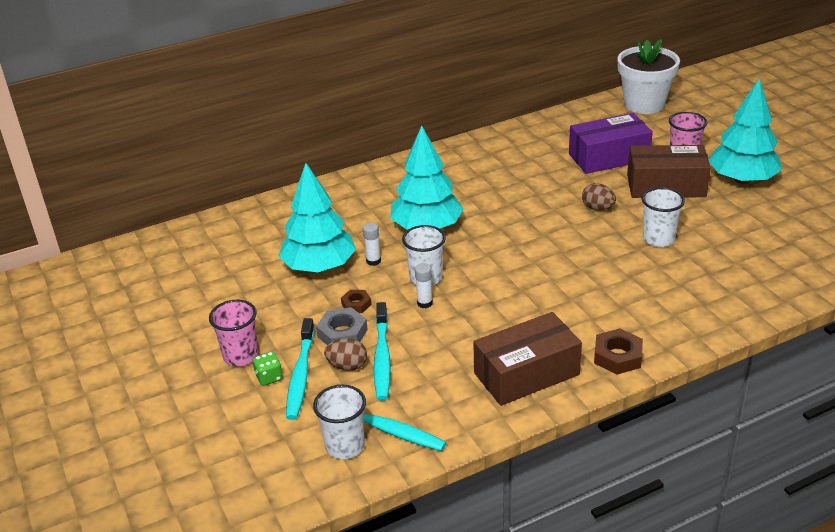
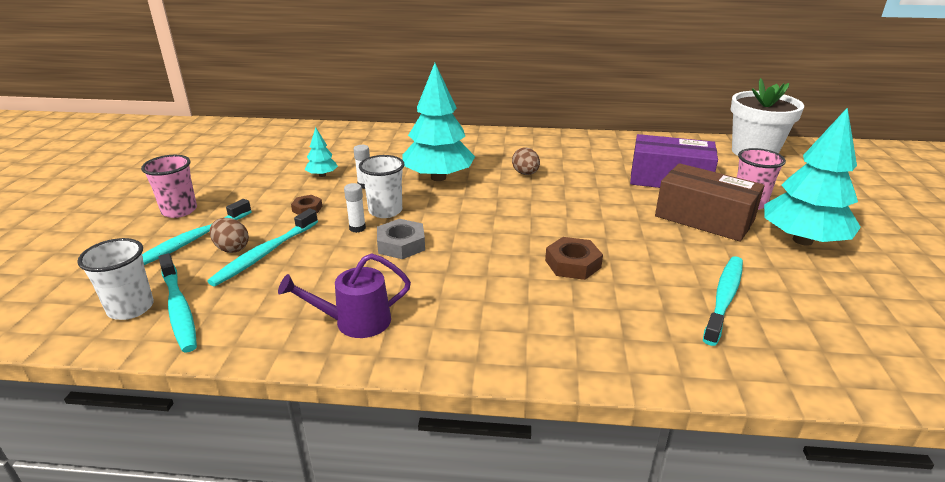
camera: 30 degrees right, 5 degrees down
(269, 377) = (171, 232): green dice -> none
(319, 266) = (322, 175): turquoise tree -> turquoise tree, size x0.45
(342, 333) = (266, 224): grey nut -> grey nut (401, 244)
(526, 374) = (355, 322): brown box -> purple watering can
(597, 208) = (609, 213): brown egg -> brown egg (525, 174)
(617, 356) = (463, 348): brown nut -> brown nut (573, 264)
(658, 239) = (642, 259): white cup -> none
(734, 247) = (724, 298): none -> turquoise toothbrush

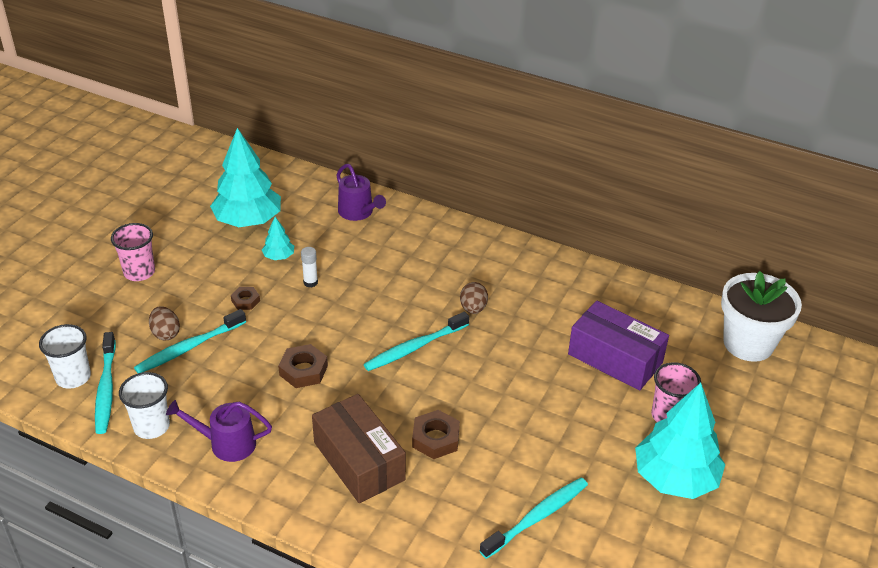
camera: 20 degrees right, 10 degrees up
(192, 240) = (138, 314): turquoise toothbrush -> turquoise toothbrush (414, 347)
(357, 228) = (277, 339): white glue stick -> none
(378, 138) = (358, 212): none -> purple watering can
(385, 211) = (311, 323): white cup -> white cup (151, 426)
(401, 244) = (303, 370): grey nut -> brown nut
(438, 177) = (384, 290): turquoise tree -> turquoise tree (248, 220)
(704, 218) = (603, 422): brown box -> brown box (359, 461)

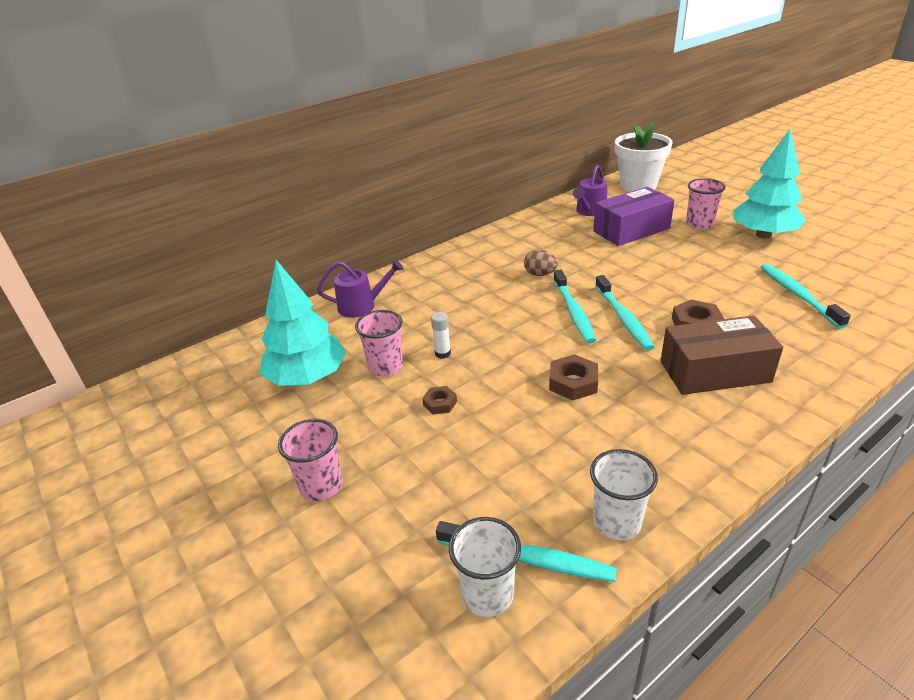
camera: 60 degrees left, 5 degrees down
(165, 333) = (454, 480): brown egg -> none
(189, 347) = (491, 463): turquoise toothbrush -> turquoise toothbrush (623, 318)
(227, 443) = (666, 459): purple watering can -> purple watering can (589, 211)
(279, 256) = (386, 367): turquoise tree -> pink cup

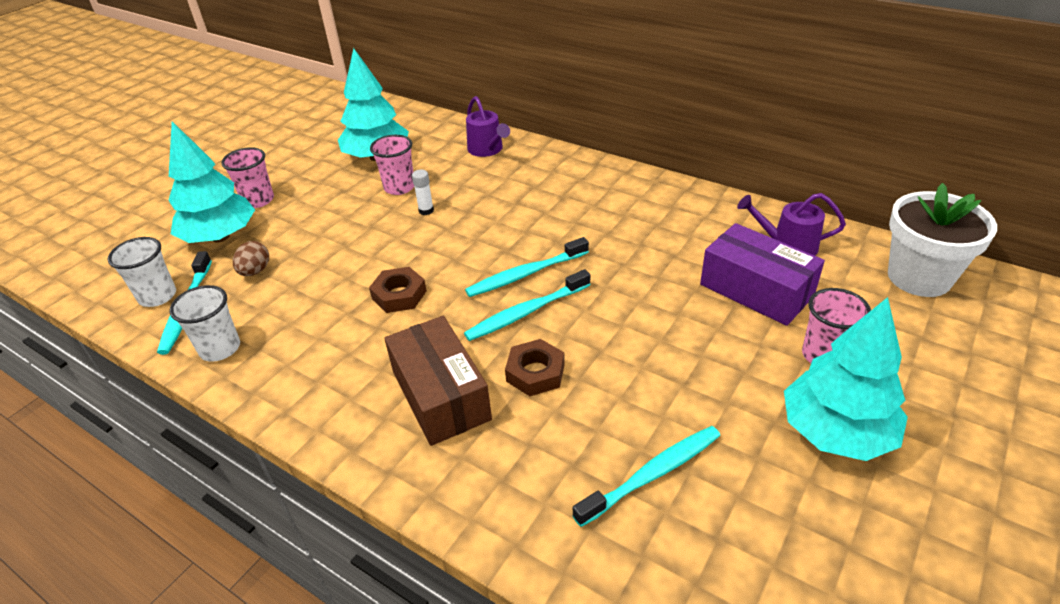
camera: 70 degrees right, 5 degrees up
(384, 526) = (220, 237): none -> turquoise tree
(440, 403) = (355, 227): brown nut -> none
(540, 274) = (595, 237): brown egg -> brown egg (255, 271)

